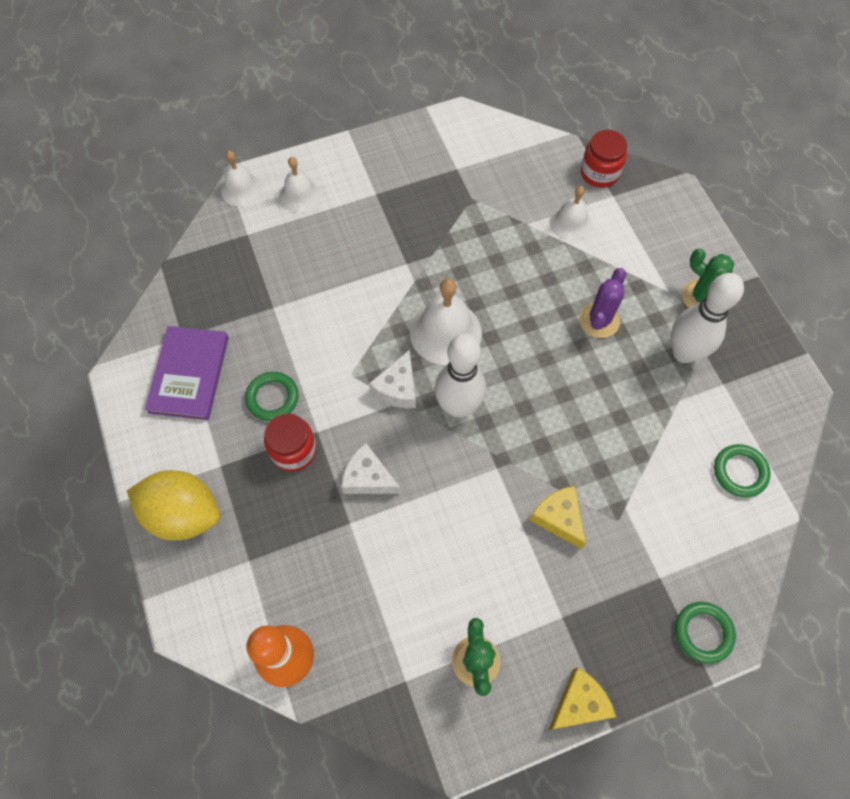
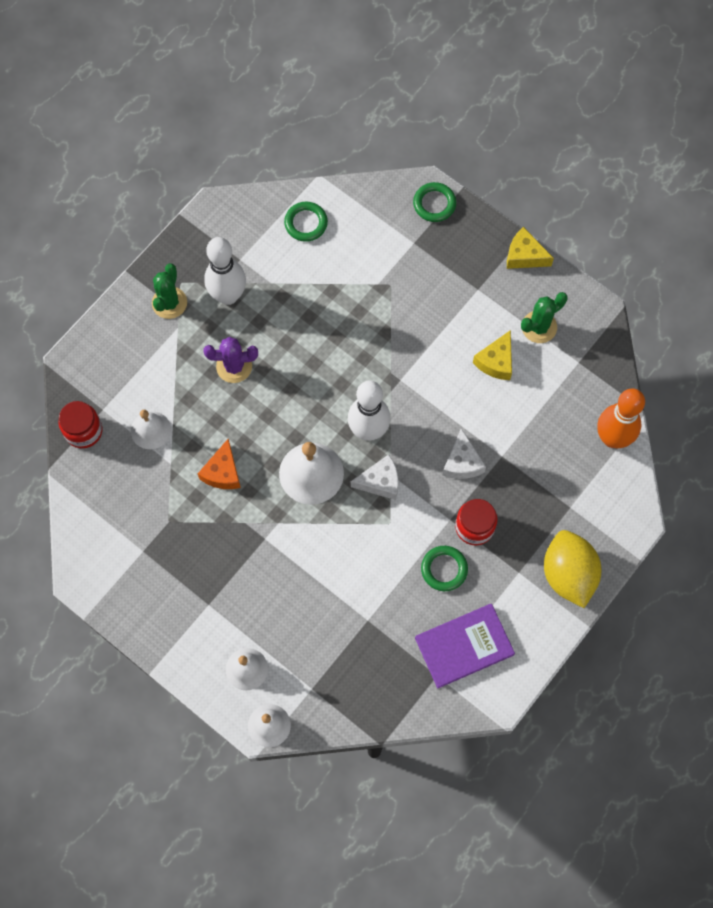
camera: 120 degrees left, 5 degrees up
(493, 260) = (223, 472): none -> orange cheese
(558, 518) = (412, 322): yellow cheese -> yellow cheese (496, 361)

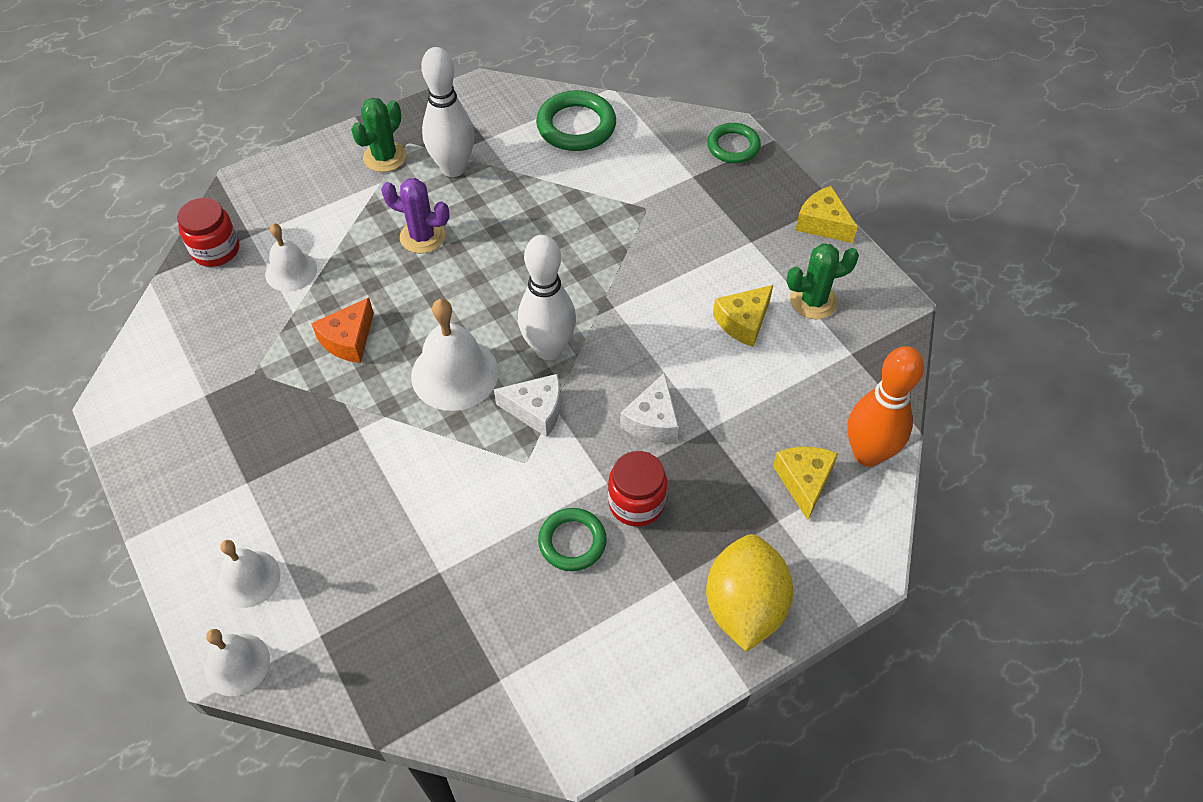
camera: 20 degrees right, 15 degrees down
(306, 223) = (576, 126): green ring -> green ring, size x1.52
(464, 646) = (556, 653): purple book -> none
(577, 473) = (804, 481): none -> yellow cheese

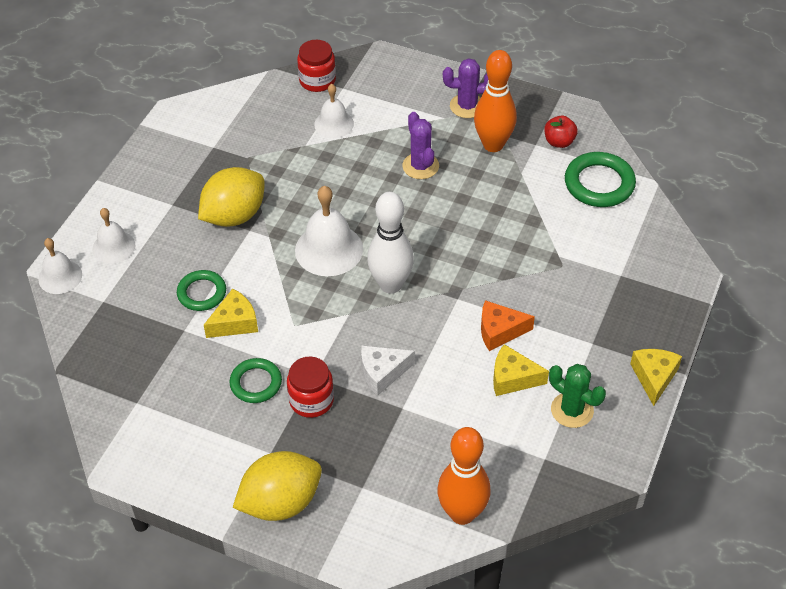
camera: 55 degrees right, 5 degrees down
(324, 431) = (234, 215): none -> yellow lemon
(348, 340) = (308, 183): orange cheese -> orange cheese (499, 331)
(385, 157) = (467, 106): green cactus -> purple cactus
(453, 168) = (493, 145): white bowling pin -> orange bowling pin
(499, 122) = (559, 142): none -> red apple
(536, 410) = (337, 307): white cheese -> none
(733, 146) = (675, 282): green ring -> green ring (202, 293)
(804, 481) = (406, 486): yellow cheese -> yellow cheese (235, 322)

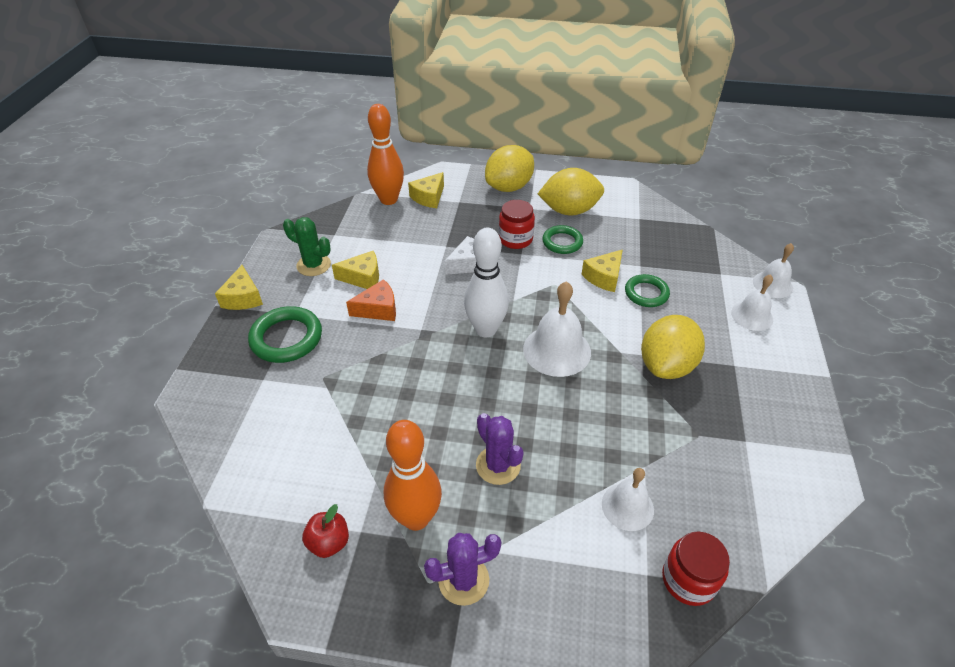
camera: 165 degrees right, 5 degrees down
(219, 436) = (569, 211): none -> yellow lemon
(403, 505) = (429, 197): none -> yellow cheese
(599, 183) = (278, 486): green ring -> green ring (286, 338)

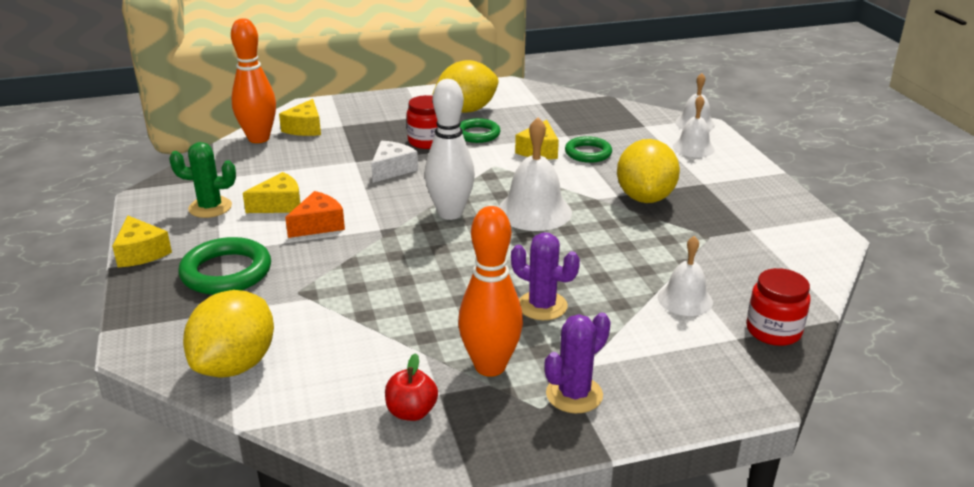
camera: 25 degrees left, 15 degrees down
(509, 187) = (389, 104): yellow lemon -> yellow lemon (235, 365)

